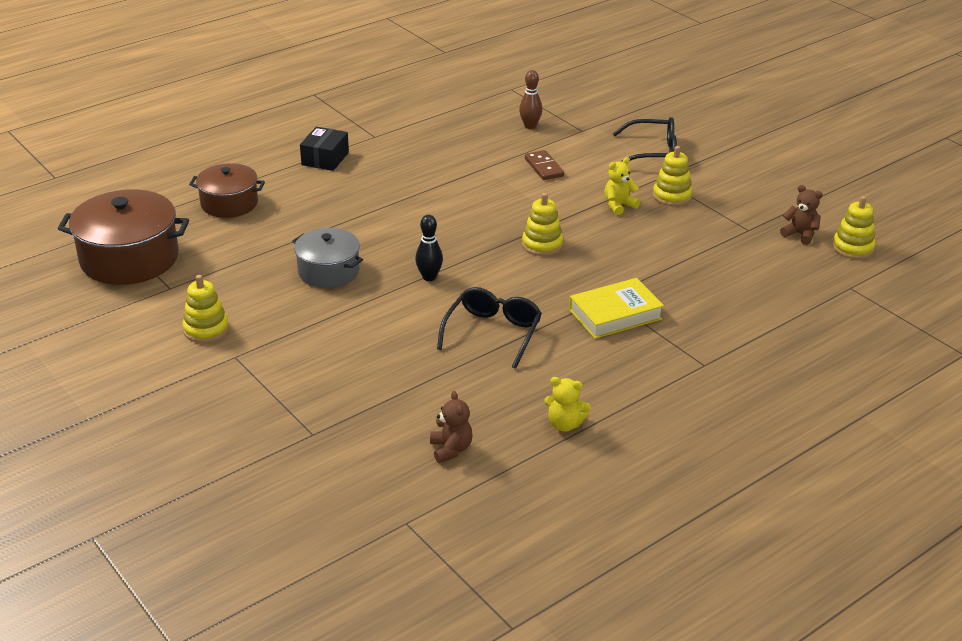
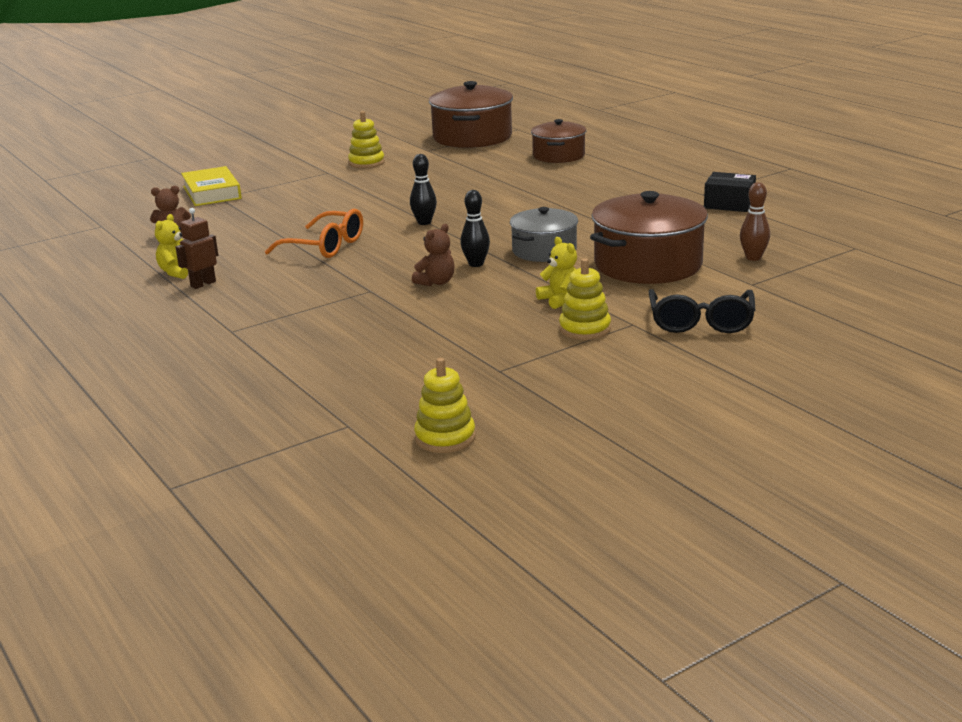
camera: 95 degrees right, 10 degrees down
(325, 159) = (648, 179): black box -> black box (729, 204)
(328, 271) = (441, 190): grey pot -> grey pot (544, 251)
(492, 333) = (324, 246): black glasses -> orange glasses
(542, 245) = (476, 264): yellow stacking toy -> black bowling pin
(544, 167) = (648, 264): brown domino -> brown pot
(596, 400) = (203, 284): none -> brown robot
(615, 314) = (337, 294): yellow book -> yellow book (212, 192)
(800, 234) = (484, 403): brown teddy bear -> brown teddy bear (436, 282)

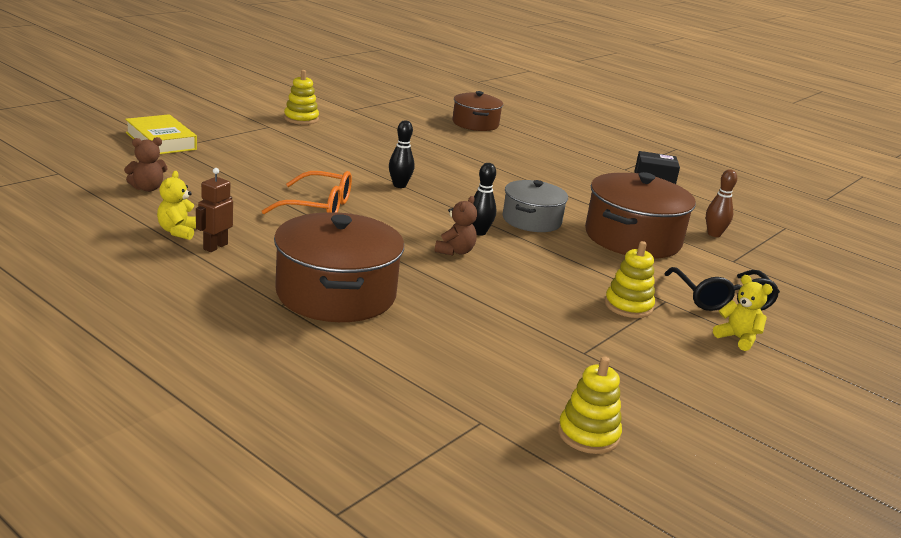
camera: 20 degrees left, 0 degrees up
(472, 137) = (384, 100): brown pot -> brown pot (336, 294)
(560, 300) = (583, 274): yellow teddy bear -> yellow teddy bear (737, 338)

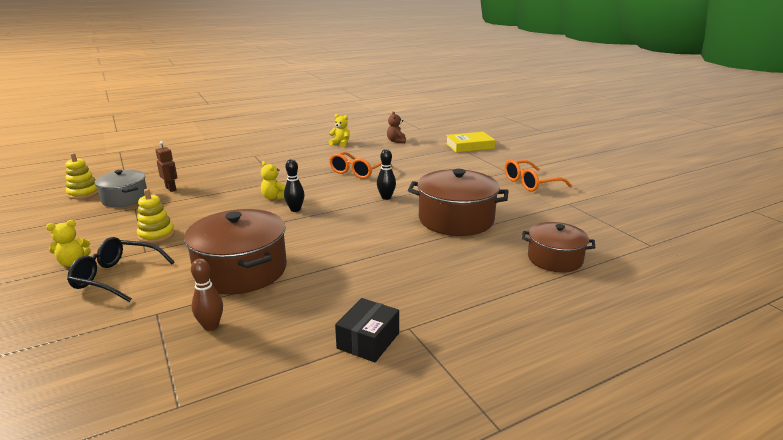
camera: 115 degrees right, 0 degrees up
(215, 246) = (320, 149): brown robot -> brown robot (171, 189)
(301, 119) = (531, 183): yellow stacking toy -> orange glasses
(336, 294) = (253, 165): brown pot -> brown pot (456, 219)
(455, 251) = (274, 197): brown teddy bear -> yellow teddy bear
(531, 220) = (302, 233): grey pot -> grey pot (125, 198)

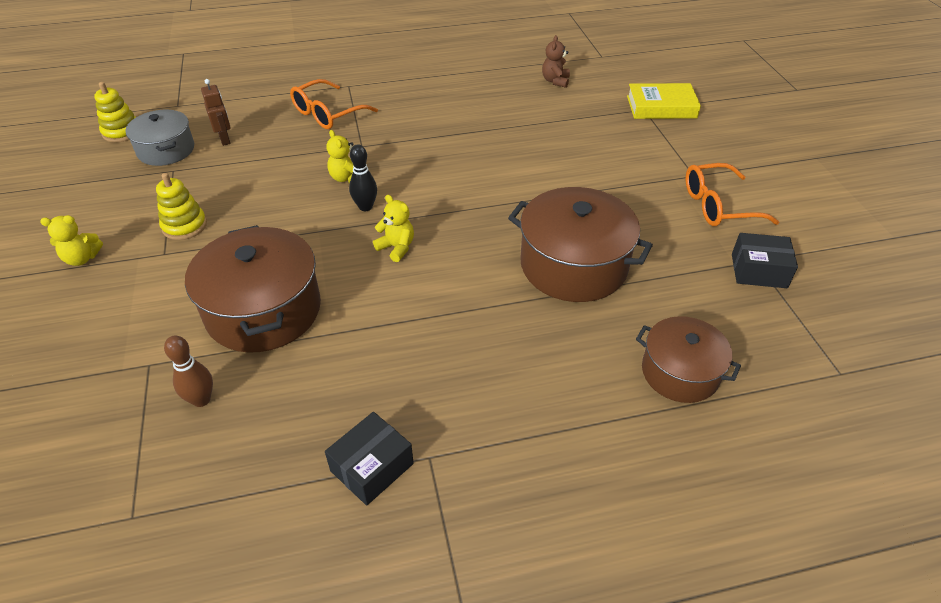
camera: 15 degrees right, 20 degrees up
(117, 277) = (122, 293): black glasses -> none
(340, 144) = (473, 77): yellow teddy bear -> yellow teddy bear (396, 248)
(357, 171) = (475, 141): orange glasses -> orange glasses (328, 113)
(386, 197) = (494, 202): black bowling pin -> none
(573, 207) = (758, 271): none -> black box

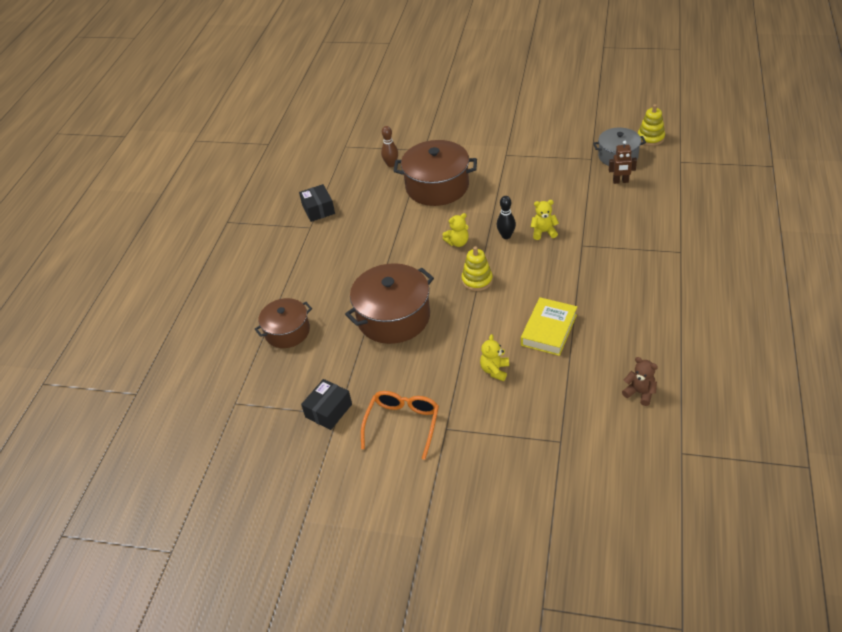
camera: 120 degrees right, 0 degrees up
(82, 258) = (518, 128): yellow teddy bear -> yellow teddy bear (495, 370)
(184, 226) = (527, 162): yellow stacking toy -> yellow stacking toy (477, 280)
(328, 113) = (637, 234): orange glasses -> none
(661, 107) = (559, 457): yellow book -> yellow book (549, 330)

